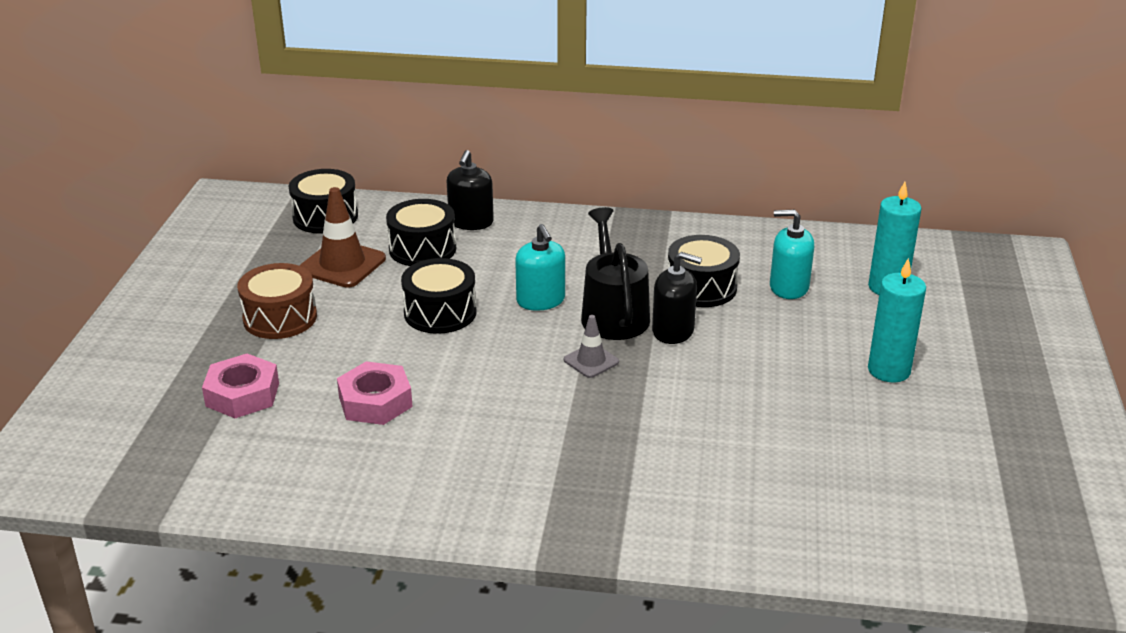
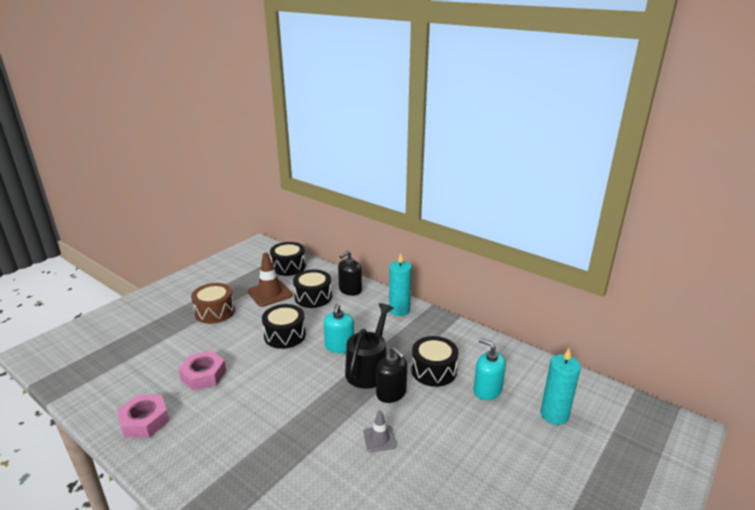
camera: 30 degrees right, 5 degrees down
(242, 394) = (156, 346): pink nut -> pink nut (145, 421)
(591, 361) = (328, 394): grey traffic cone -> grey traffic cone (379, 439)
(889, 370) = (503, 480): turquoise candle -> turquoise candle (399, 310)

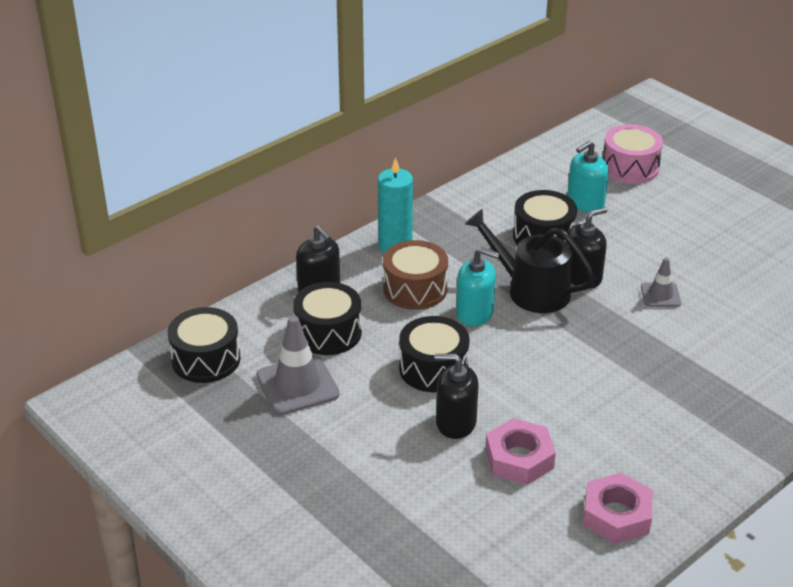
camera: 80 degrees left, 10 degrees up
(215, 312) = (339, 456): brown drum -> brown drum (415, 289)
(237, 348) = (455, 422): none -> black soap dispenser
(270, 293) = (297, 385): brown traffic cone -> grey traffic cone
(554, 415) = (630, 167): turquoise candle -> pink drum

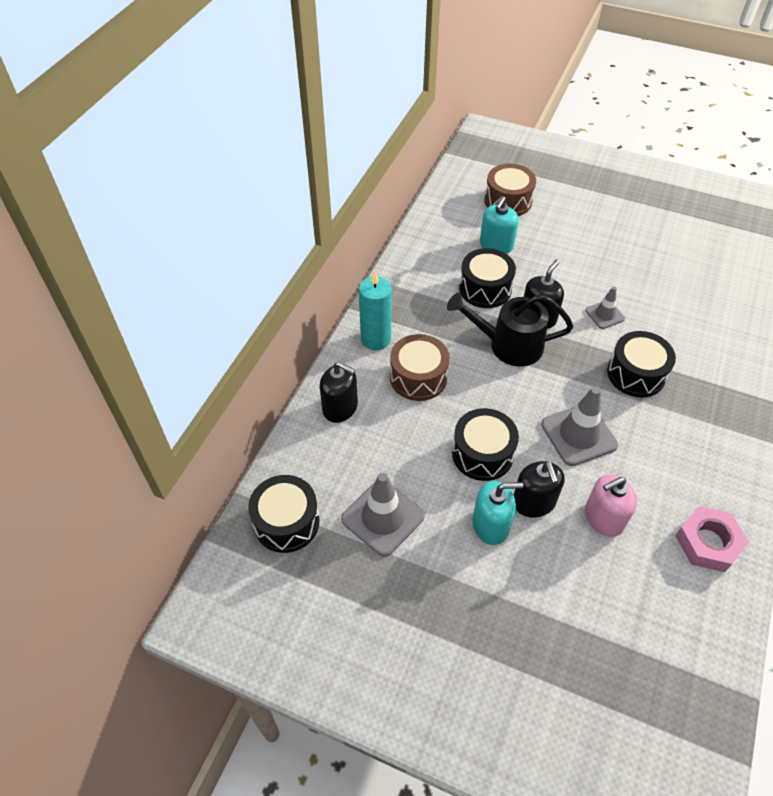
camera: 25 degrees left, 15 degrees up
(328, 333) = (375, 450): black drum -> black drum (636, 374)
(455, 422) = (533, 502): black soap dispenser -> black soap dispenser turned 90 degrees counterclockwise
(475, 313) = (480, 384): turquoise soap dispenser -> turquoise soap dispenser (490, 525)
(519, 458) = (603, 518): pink nut -> pink soap dispenser
(547, 385) = (578, 434): none -> grey traffic cone
(630, 167) = (508, 201): pink drum -> brown drum

